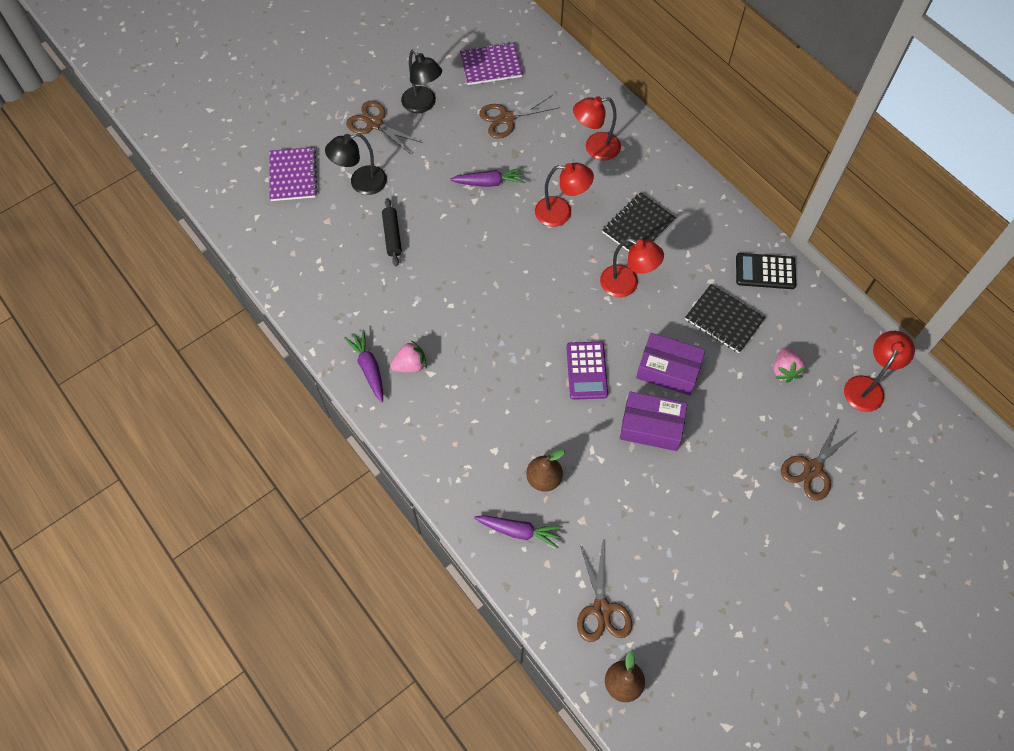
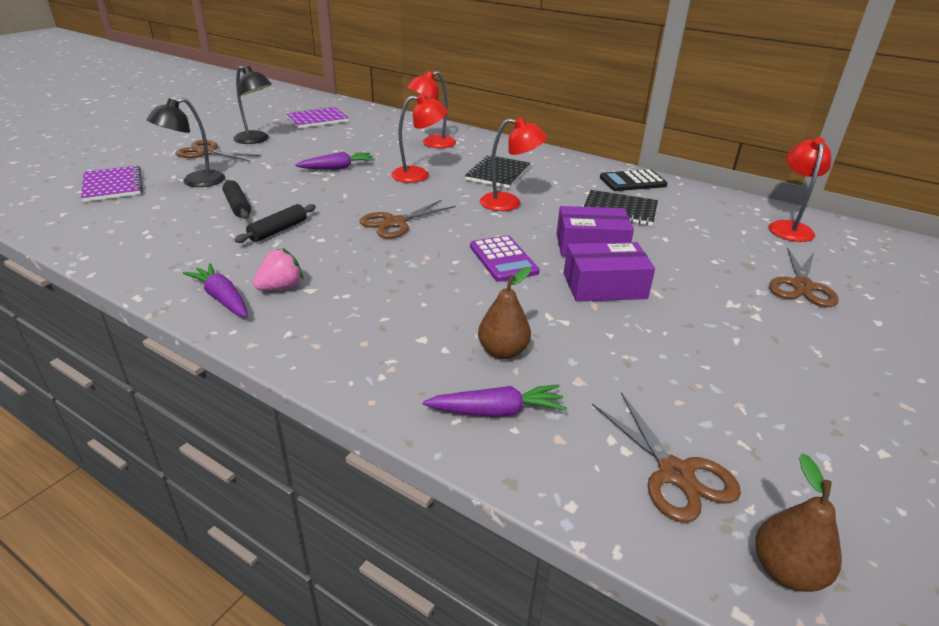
camera: 20 degrees left, 30 degrees down
(419, 283) = (278, 230): none -> black rolling pin
(507, 118) = (342, 139): brown scissors -> brown scissors (395, 223)
(784, 370) = (705, 229): pink strawberry -> none

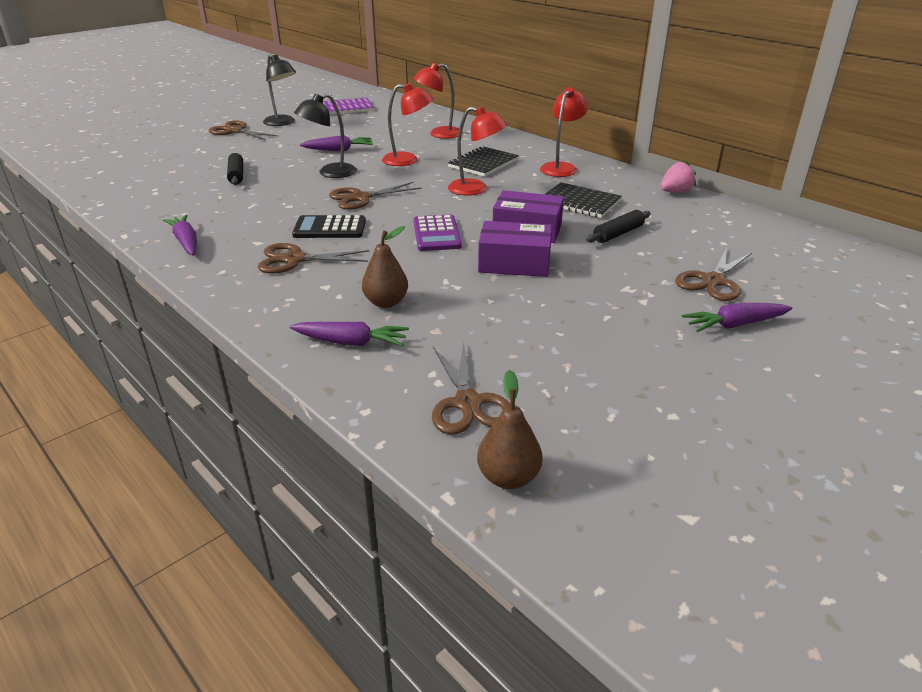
camera: 15 degrees right, 0 degrees up
(113, 185) = (147, 153): purple notebook -> none
(195, 182) = (213, 154): black lamp -> black lamp (330, 173)
(278, 230) = (258, 196): black rolling pin -> black rolling pin (618, 234)
(281, 287) = (235, 238): pink strawberry -> pink strawberry (675, 192)
(367, 308) = (295, 260): none -> brown scissors
(632, 182) = (613, 179): black calculator -> black calculator (330, 228)
(789, 227) = (747, 230): red lamp -> red lamp (561, 167)
(856, 333) = (734, 325): none -> purple carrot

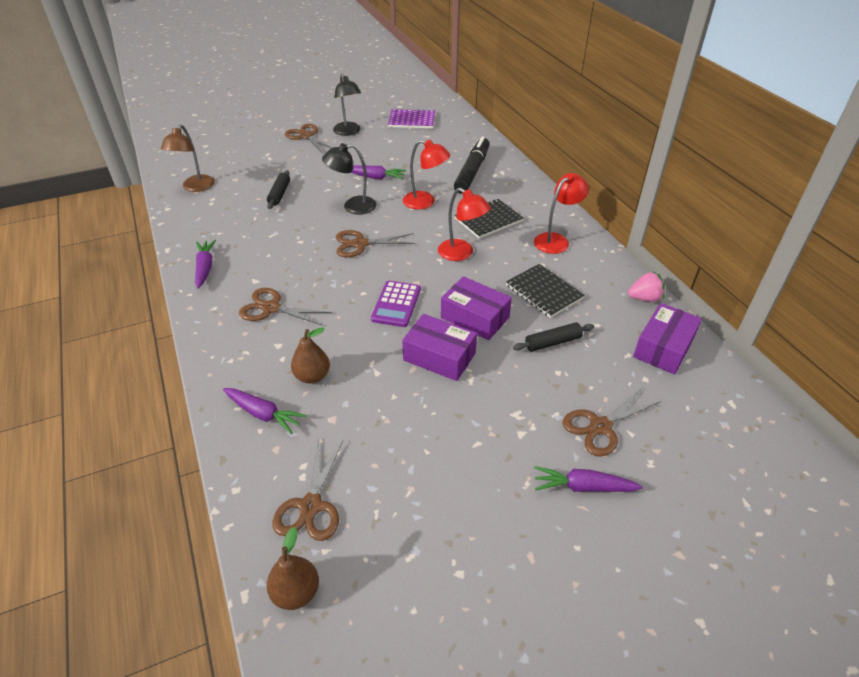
camera: 20 degrees right, 10 degrees up
(125, 183) = (195, 187): none -> brown lamp
(330, 228) = (316, 277): black calculator -> none
(439, 134) = (472, 171): red lamp -> black marker
(721, 220) = (663, 348): none -> purple box

